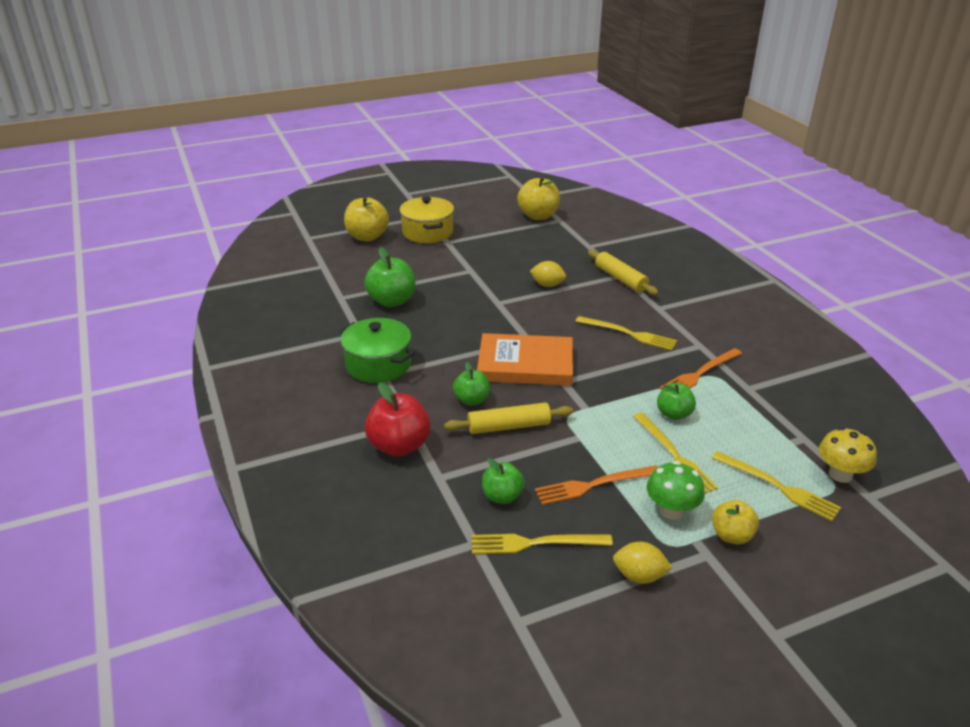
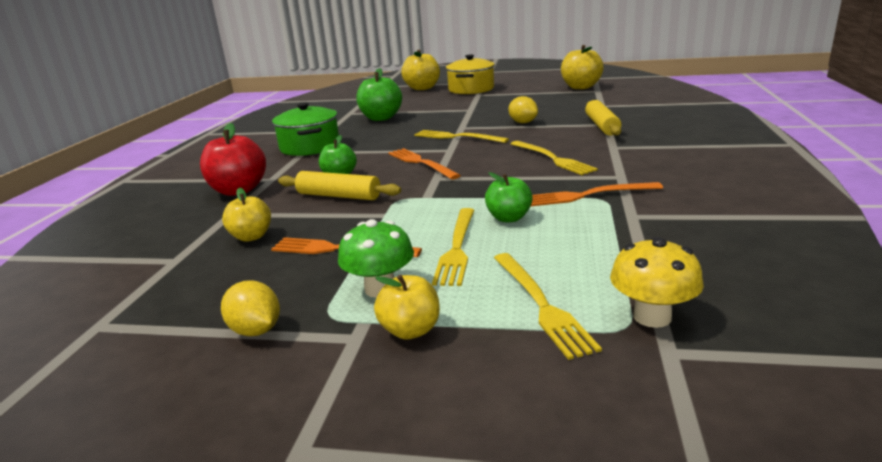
camera: 35 degrees right, 10 degrees down
(502, 496) = (251, 237): green apple -> yellow apple
(525, 364) = (421, 163): orange book -> orange fork
(535, 543) = (216, 275): yellow fork -> yellow fork (457, 137)

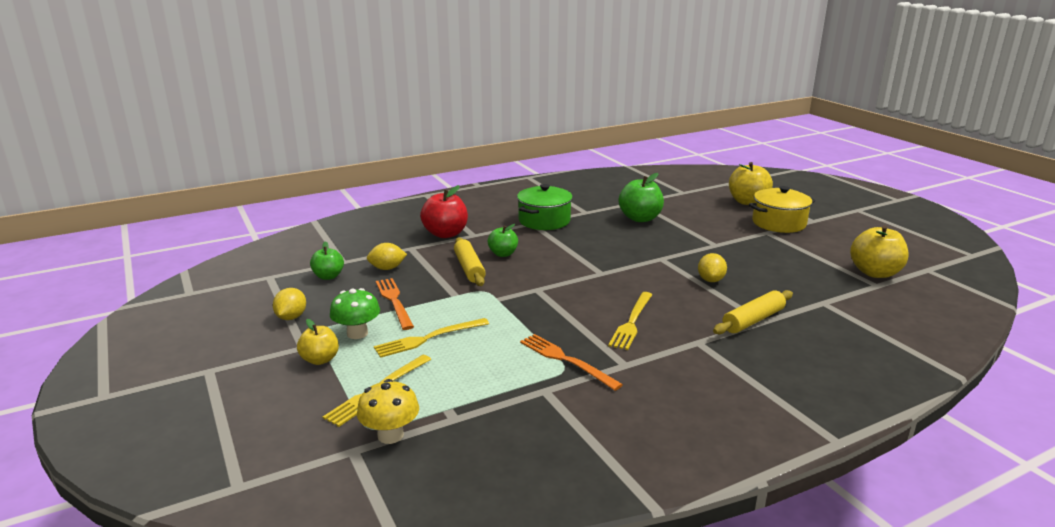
camera: 50 degrees right, 0 degrees up
(251, 237) = (387, 268): yellow apple -> yellow lemon
(421, 163) = (559, 272): orange fork -> none
(457, 137) = (634, 265): yellow fork -> none
(509, 218) = (491, 341): green apple -> green apple (328, 276)

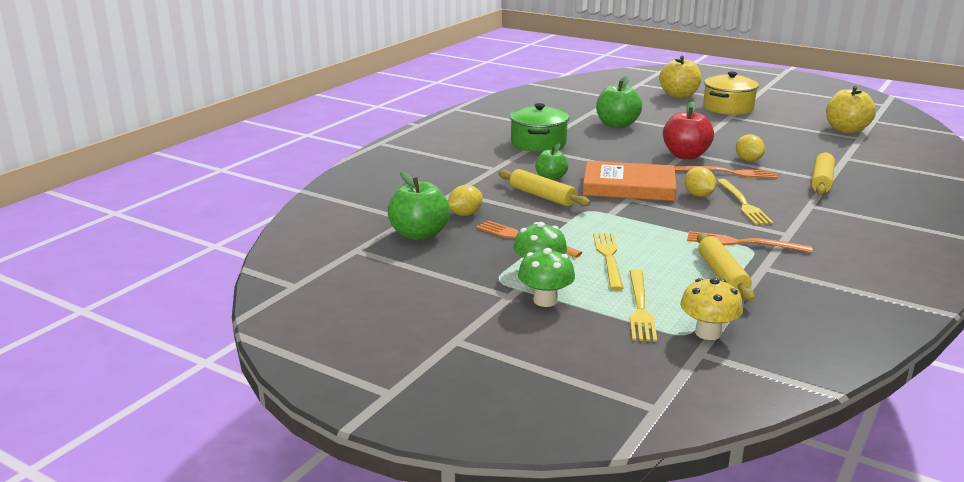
camera: 30 degrees left, 0 degrees up
(291, 317) = (450, 277): yellow lemon -> yellow lemon (698, 195)
(320, 360) = (545, 300): yellow apple -> green mushroom
(328, 276) = (419, 235): green apple -> green apple, size x1.62
(428, 338) = (608, 258): yellow fork -> yellow fork turned 150 degrees clockwise
(445, 234) = (466, 173): red apple -> red apple (685, 155)
(494, 385) = (722, 275): none -> yellow rolling pin
(555, 278) = (629, 186): none -> orange book
(670, 288) = (729, 173): none -> orange fork

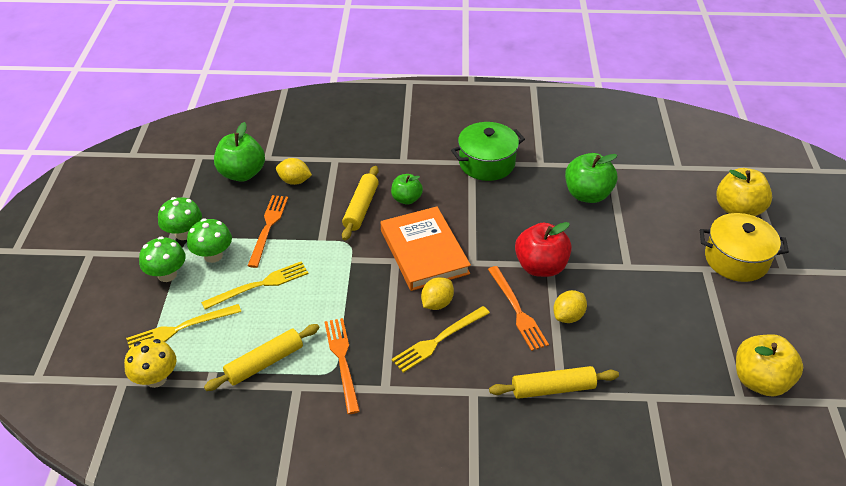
camera: 60 degrees right, 20 degrees up
(484, 280) = (184, 233): none -> green mushroom

